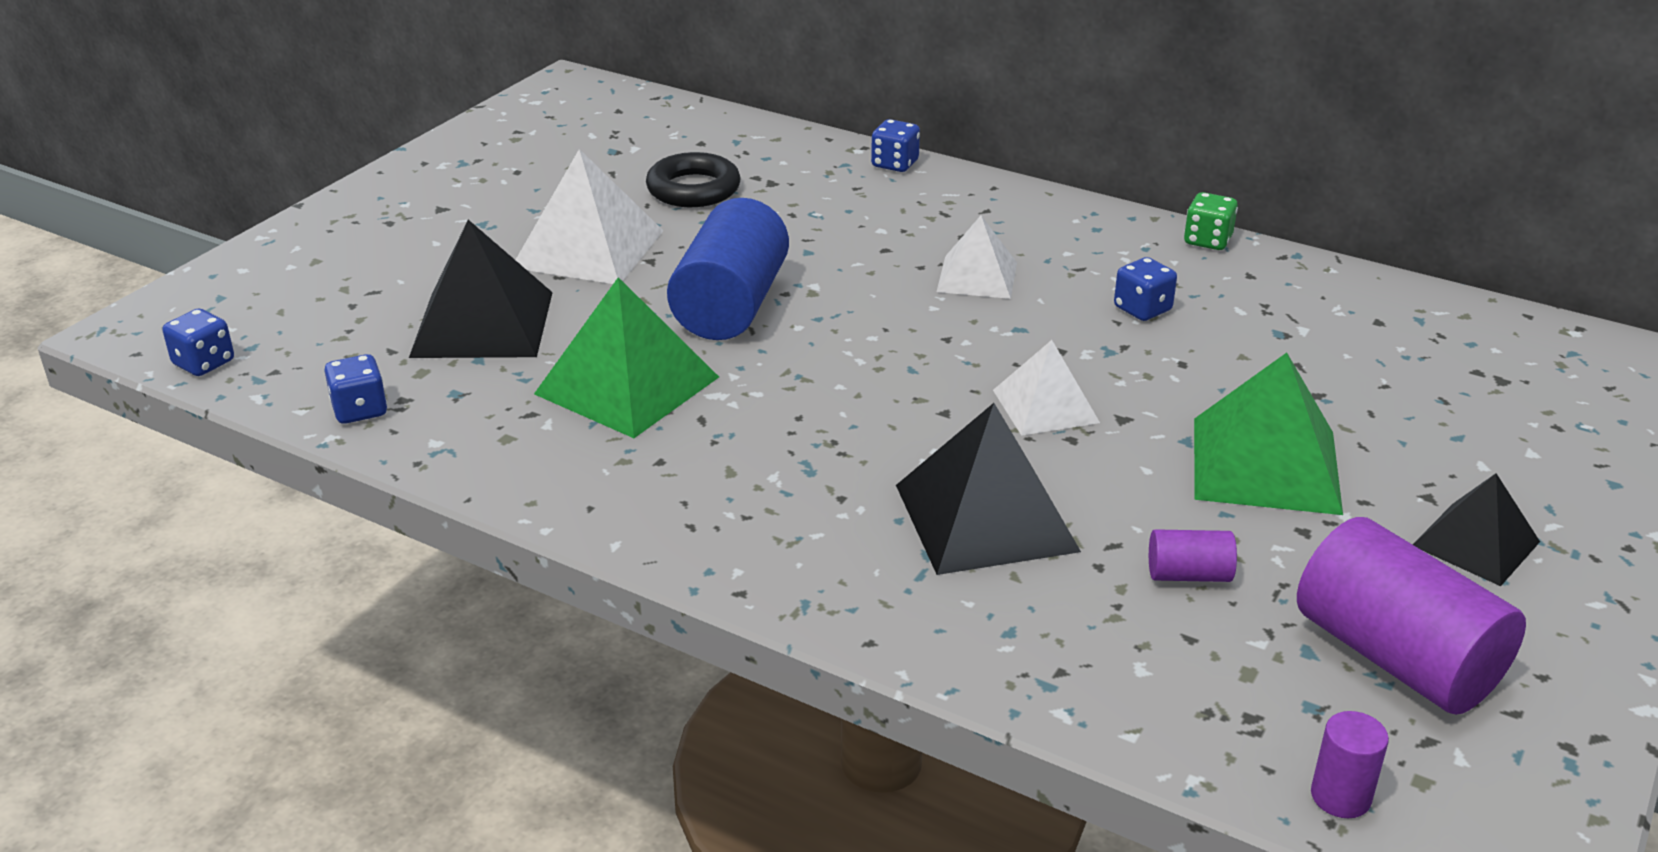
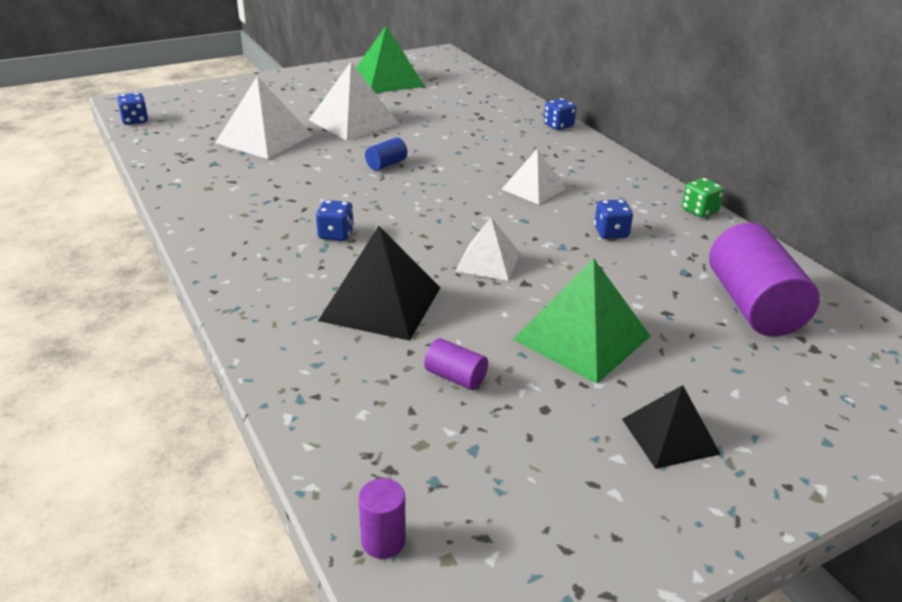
camera: 30 degrees right, 0 degrees up
(360, 410) = (166, 157): blue dice -> blue dice (336, 234)
(482, 324) = (264, 138): black pyramid -> white pyramid
(627, 385) = (290, 183): green pyramid -> green pyramid (387, 80)
(693, 189) = (438, 110): black ring -> none
(731, 306) = (386, 164): blue cylinder -> blue cylinder, size x0.46
(1396, 657) = (526, 478): purple cylinder -> purple cylinder (753, 306)

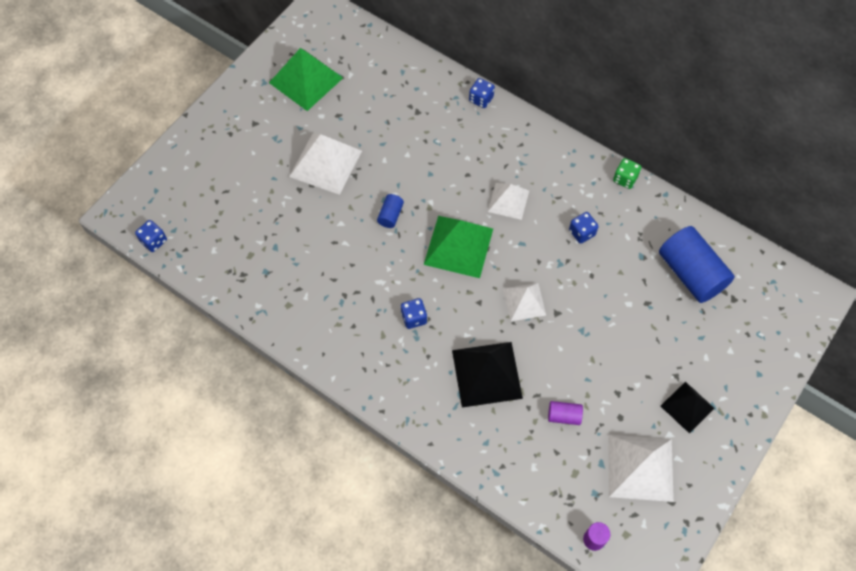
camera: 25 degrees left, 30 degrees up
(264, 138) = (276, 221): white pyramid -> white pyramid (640, 467)
(581, 337) = (612, 349): green pyramid -> green pyramid (458, 246)
(753, 306) = (691, 273): purple cylinder -> blue cylinder

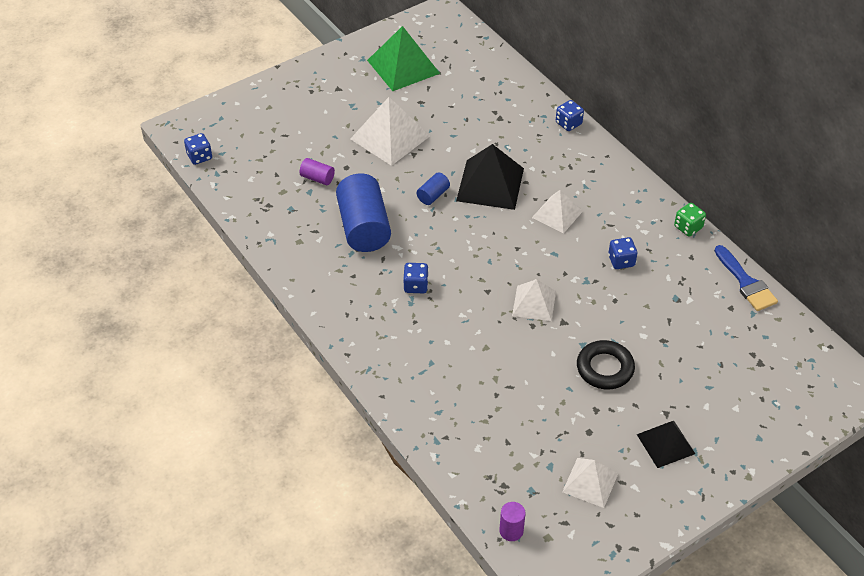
camera: 20 degrees right, 15 degrees down
(458, 246) = (488, 238): green pyramid -> none
(487, 374) = (467, 353): black pyramid -> black pyramid (490, 184)
(564, 416) = (529, 413): purple cylinder -> purple cylinder (317, 178)
(609, 348) = (605, 368): none -> black ring
(640, 467) = (590, 482): white pyramid -> white pyramid, size x0.62
(691, 273) = (722, 327): blue cylinder -> blue cylinder (364, 227)
(693, 221) = (746, 283): none -> blue brush

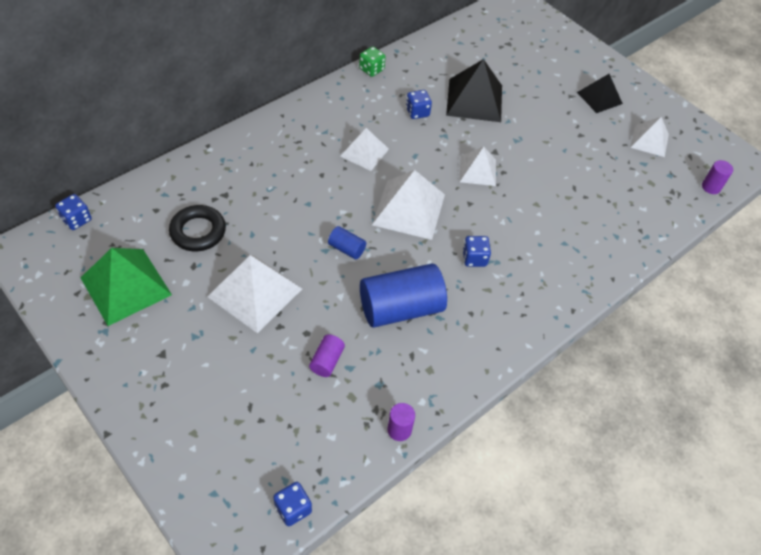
camera: 100 degrees left, 5 degrees up
(248, 217) = (399, 430): none -> purple cylinder
(480, 242) = (408, 209): none -> white pyramid
(490, 184) = (327, 202): black pyramid -> black pyramid (474, 100)
(568, 123) = (235, 141): blue dice -> blue dice (76, 220)
(605, 368) = (538, 128): black ring -> black ring (198, 231)
(746, 283) = (429, 43): blue brush -> none

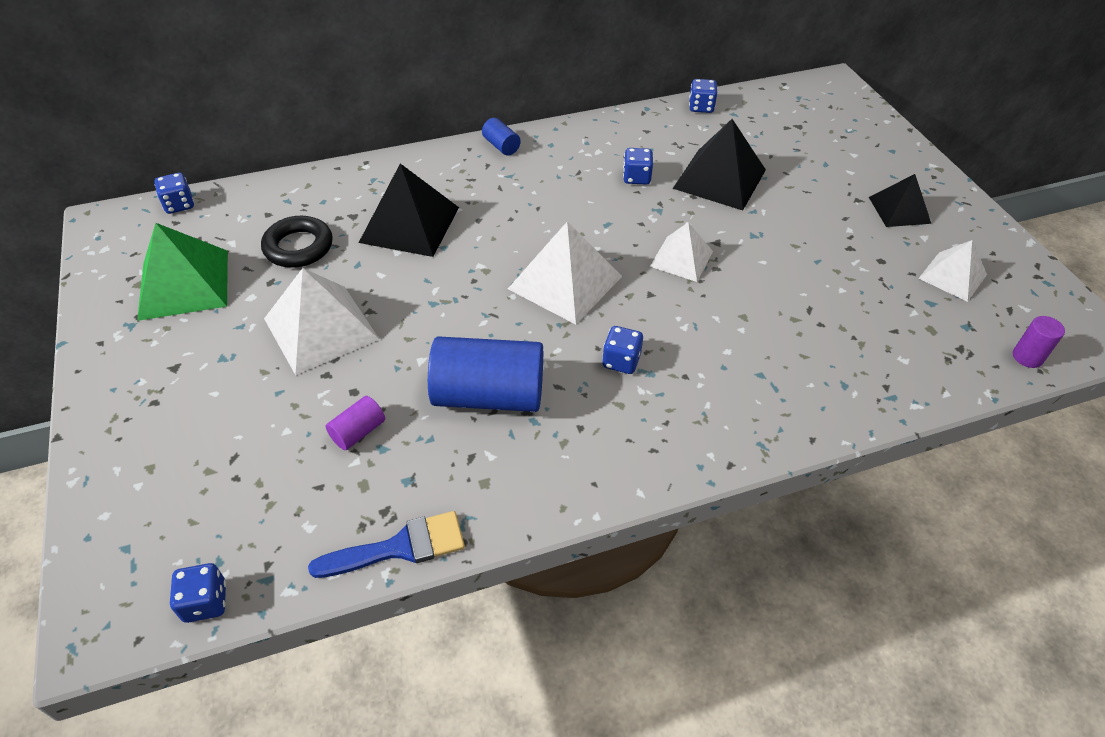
camera: 25 degrees right, 5 degrees down
(273, 191) = (410, 224): none -> black pyramid
(346, 249) = (460, 308): blue cylinder -> blue cylinder (501, 146)
(364, 152) = (544, 207): white pyramid -> none
(371, 69) = (604, 122): green dice -> none
(399, 430) = (400, 547): purple cylinder -> blue brush
(435, 41) = (701, 107): none -> blue dice

